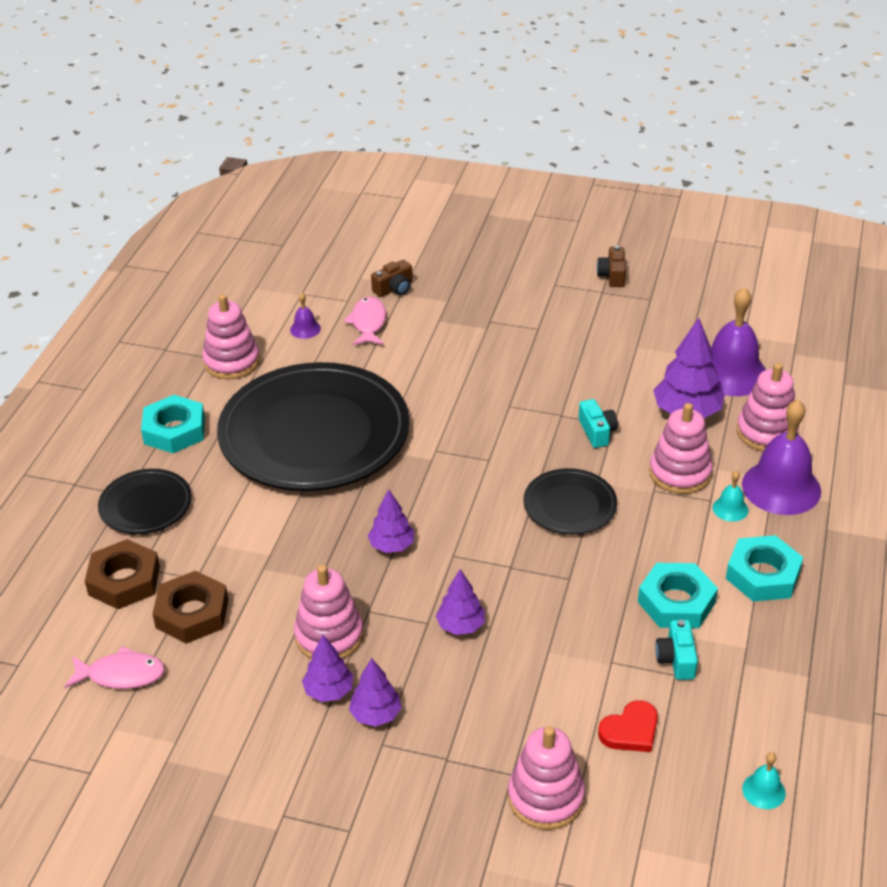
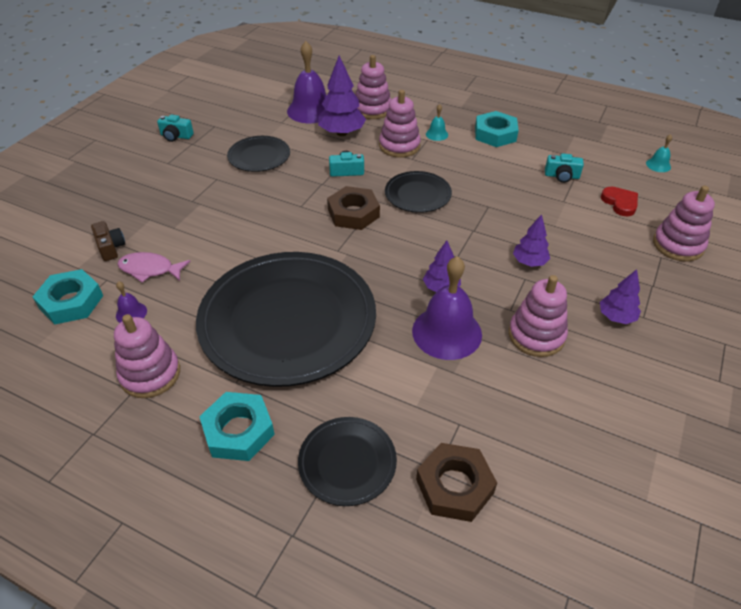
camera: 80 degrees left, 5 degrees up
(121, 675) = (580, 492): pink fish -> none
(192, 613) = (504, 429): brown nut -> brown nut (353, 213)
(329, 691) = (594, 341): purple tree -> none
(598, 351) = (259, 156): none -> black plate
(612, 275) = (176, 136): brown camera -> turquoise camera
(676, 602) = (514, 168): turquoise nut -> turquoise nut (71, 302)
(781, 487) = (423, 114): purple bell -> purple bell (447, 332)

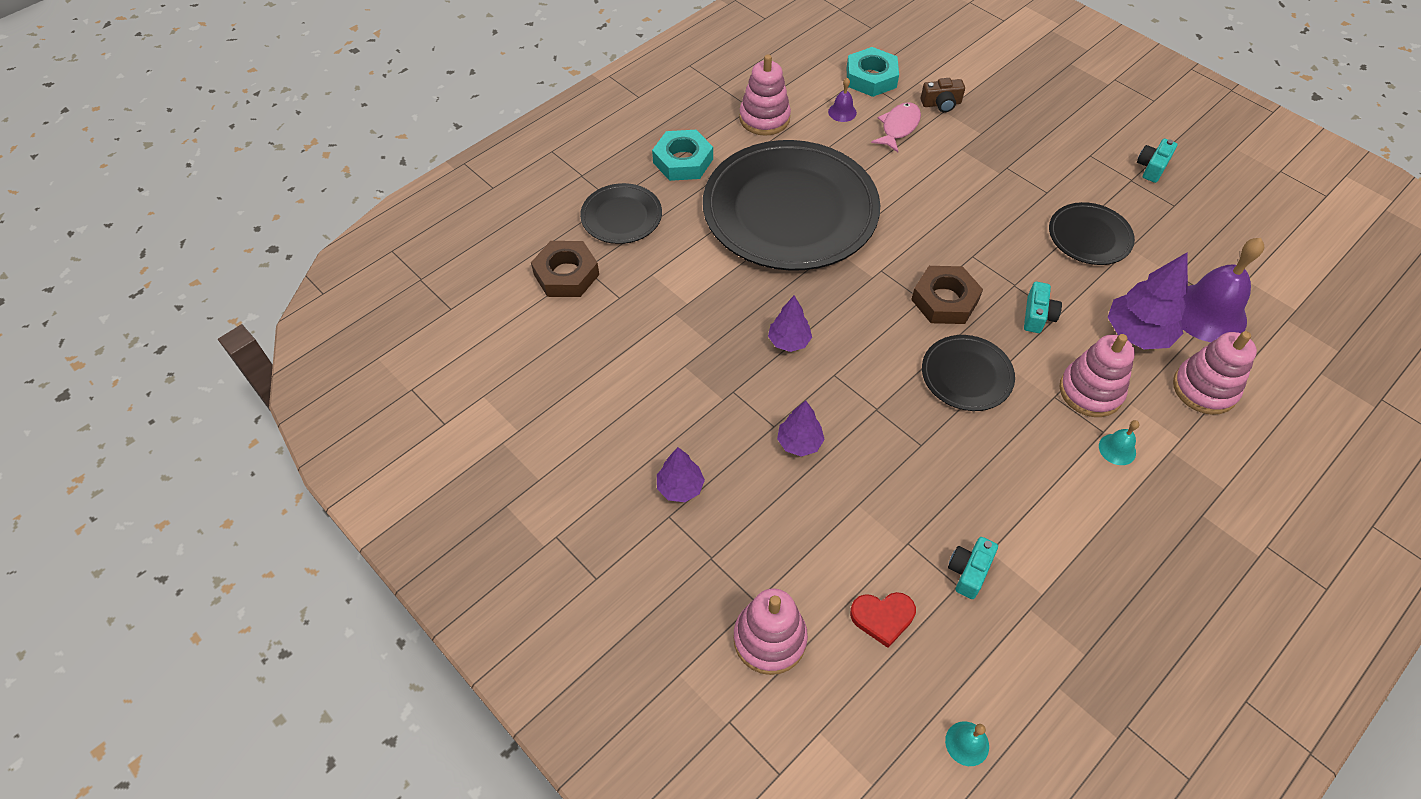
camera: 110 degrees right, 10 degrees up
(447, 332) = (725, 325): purple bell -> none
(495, 134) = (1106, 531): turquoise nut -> none
(536, 335) = (688, 398): pink stacking toy -> none

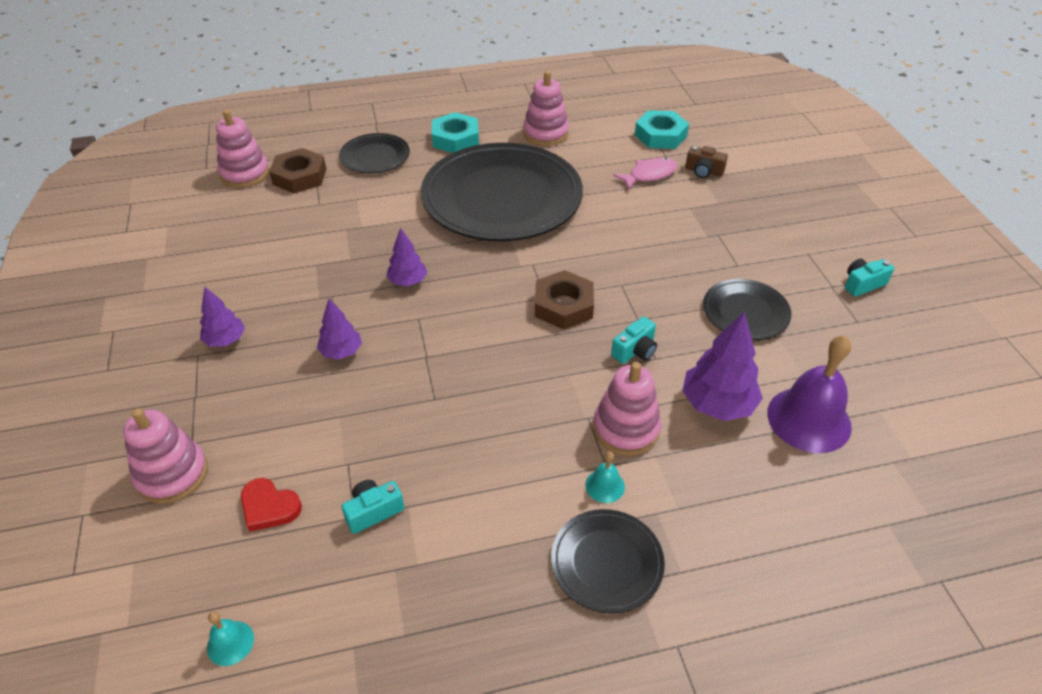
camera: 30 degrees right, 10 degrees down
(842, 112) = (612, 149): purple bell -> none
(966, 375) = (525, 366): black plate -> black plate (606, 562)
(1204, 389) = (743, 478): pink stacking toy -> pink stacking toy (245, 174)

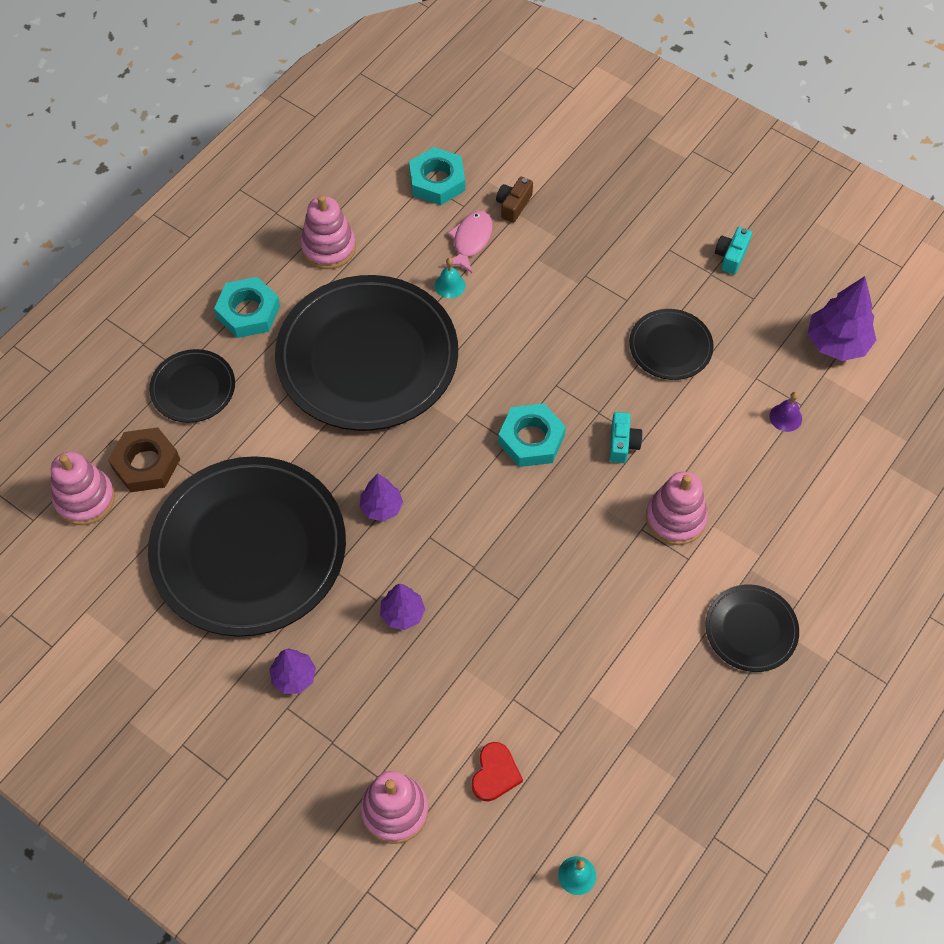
camera: 40 degrees left, 15 degrees up
(269, 507) = (495, 774): red heart -> red heart turned 60 degrees counterclockwise
(296, 252) = (249, 549): none -> black plate
(373, 511) = (570, 717): turquoise camera -> none
(563, 305) = (531, 439): brown nut -> turquoise nut
(605, 486) = (701, 575): turquoise bell -> turquoise bell (450, 285)
(703, 171) = (513, 205): brown camera -> brown camera turned 135 degrees clockwise
(717, 404) = (718, 450): purple tree -> purple tree (837, 343)
(809, 419) = (785, 417): purple bell -> purple bell, size x0.45

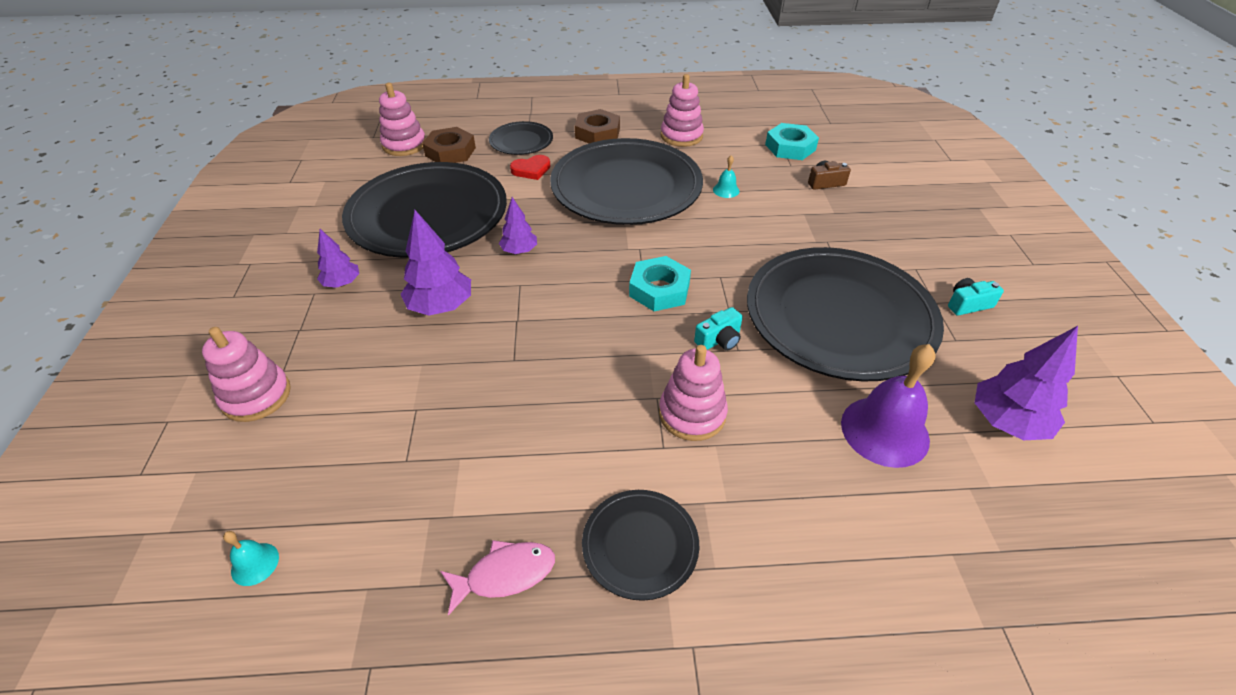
camera: 50 degrees right, 15 degrees down
(248, 312) = (597, 133): turquoise nut -> brown nut
(402, 614) = (441, 306): purple tree -> purple tree, size x1.65
(471, 240) = (771, 181): pink fish -> pink fish (505, 574)
(495, 774) = (332, 439): red heart -> red heart (531, 170)
(670, 347) = (839, 317): black plate -> black plate, size x2.16
(785, 417) = (884, 431): purple bell -> purple bell, size x2.23

